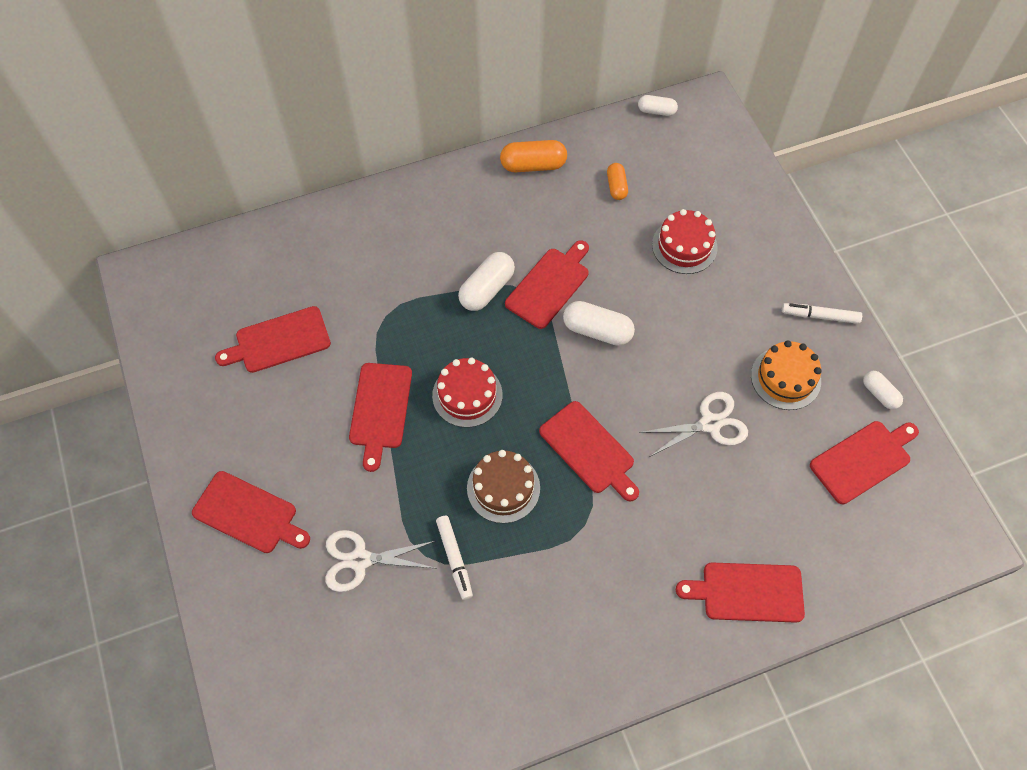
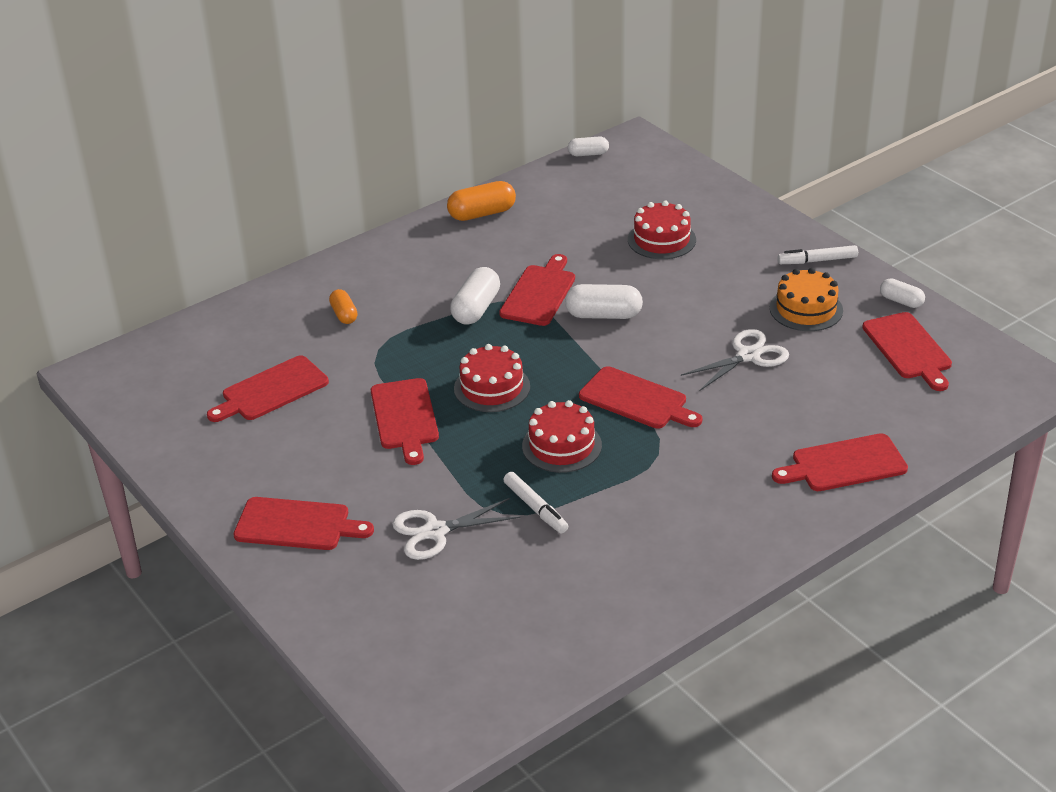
camera: 15 degrees left, 25 degrees down
(503, 488) = (561, 446): brown cake -> red cake
(616, 186) = (573, 212): orange capsule -> orange capsule (344, 314)
(863, 460) = (908, 349): red cutting board -> red cutting board turned 120 degrees clockwise

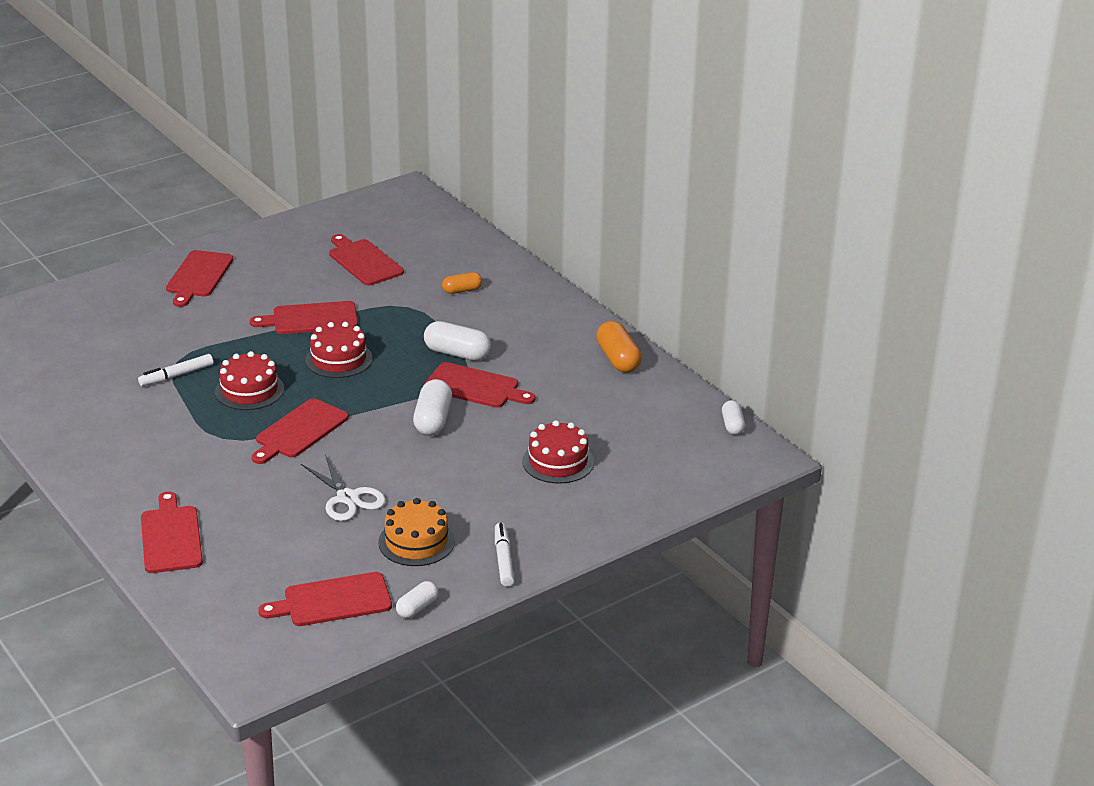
camera: 90 degrees right, 5 degrees down
(435, 531) = (167, 332): white scissors -> none

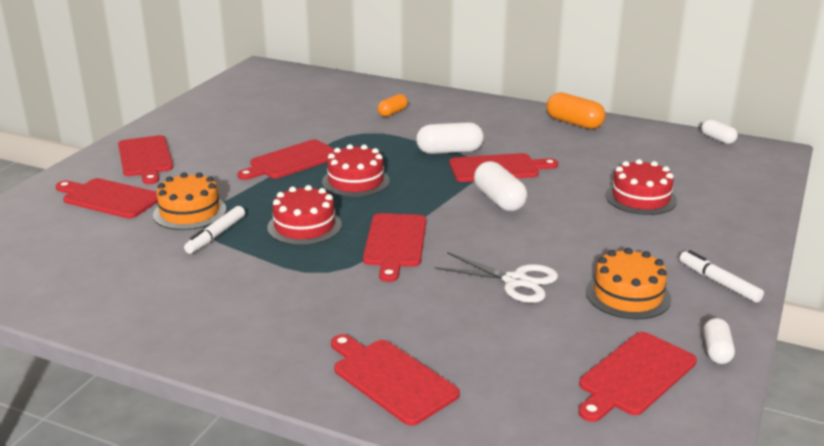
camera: 30 degrees left, 5 degrees down
(179, 346) = (190, 212): none -> orange cake
(364, 261) = (285, 114): red cutting board -> red cutting board (109, 198)

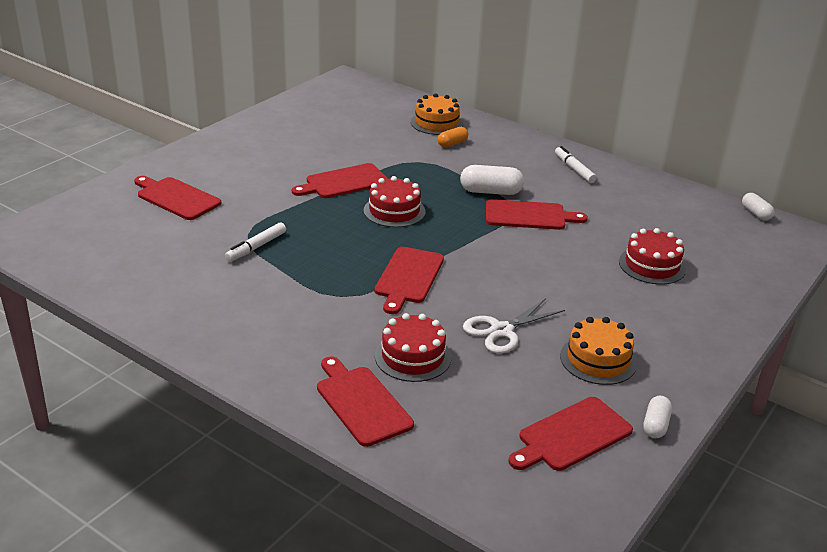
camera: 10 degrees right, 5 degrees up
(145, 158) = (217, 162): red cutting board -> none
(190, 212) = (240, 221): orange cake -> orange cake (436, 123)
(304, 226) = (334, 249): red cake -> red cake (413, 356)
(499, 200) = (518, 248): white capsule -> none
(515, 281) = (501, 330): white scissors -> white scissors turned 105 degrees clockwise
(574, 123) = (621, 177): orange capsule -> none
(719, 283) = (688, 361): white marker -> white marker (574, 169)

